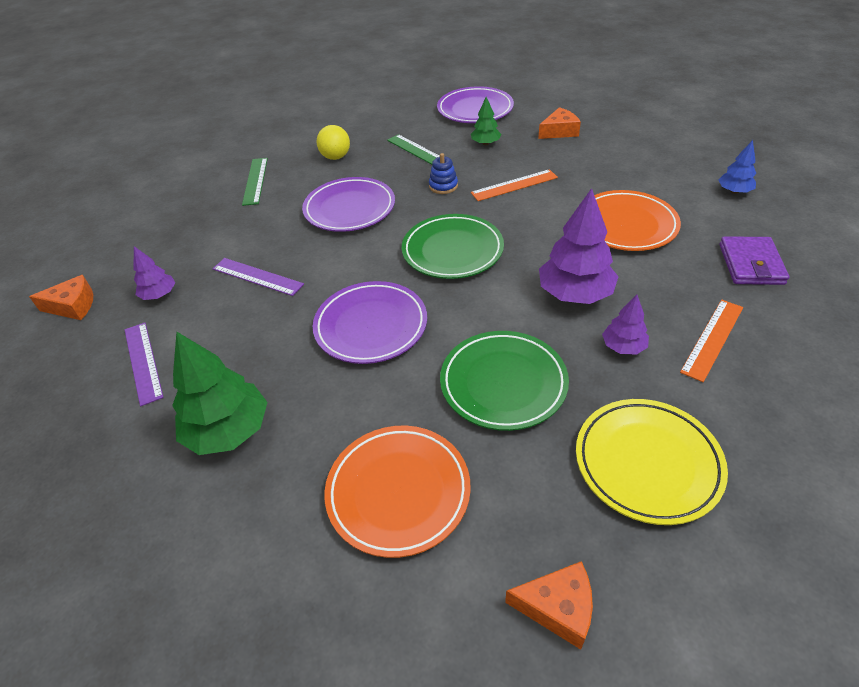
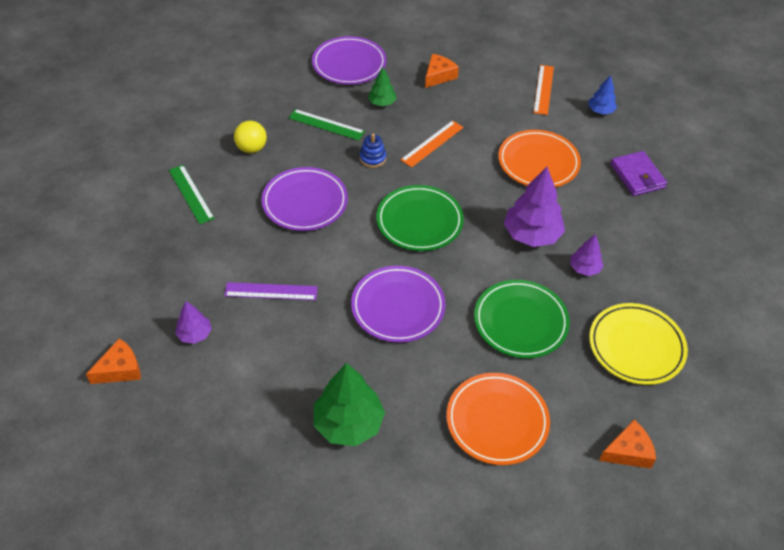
camera: 30 degrees left, 5 degrees up
(143, 362) = (233, 396): purple ruler -> none
(712, 339) = (637, 245): orange ruler -> orange ruler (543, 89)

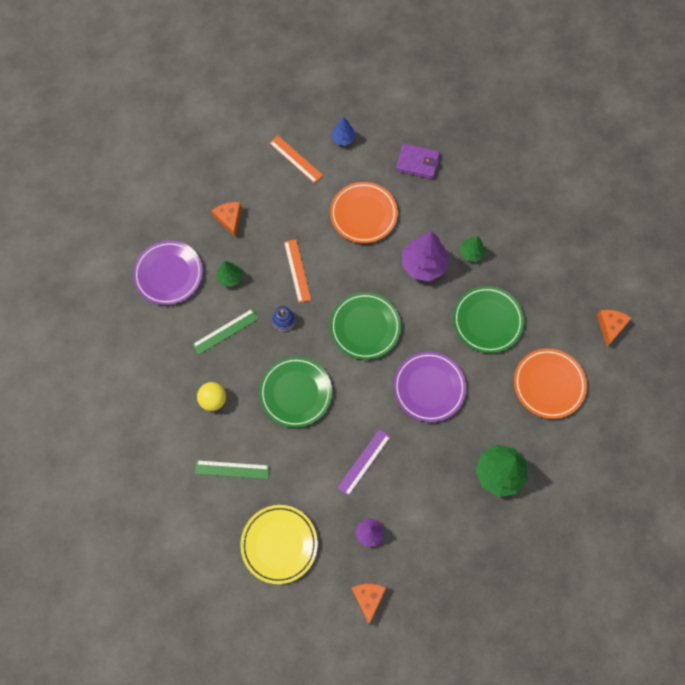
camera: 55 degrees left, 20 degrees up
(305, 202) = (295, 393): purple plate -> green plate
(584, 268) = (471, 253): purple tree -> green tree
(636, 346) = (546, 268): yellow plate -> yellow plate (279, 544)

